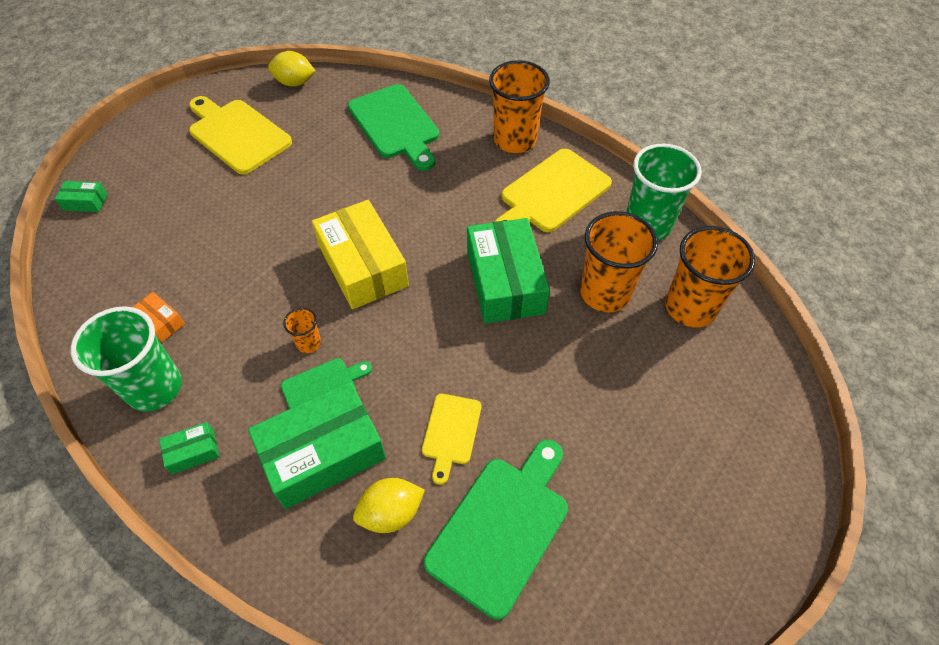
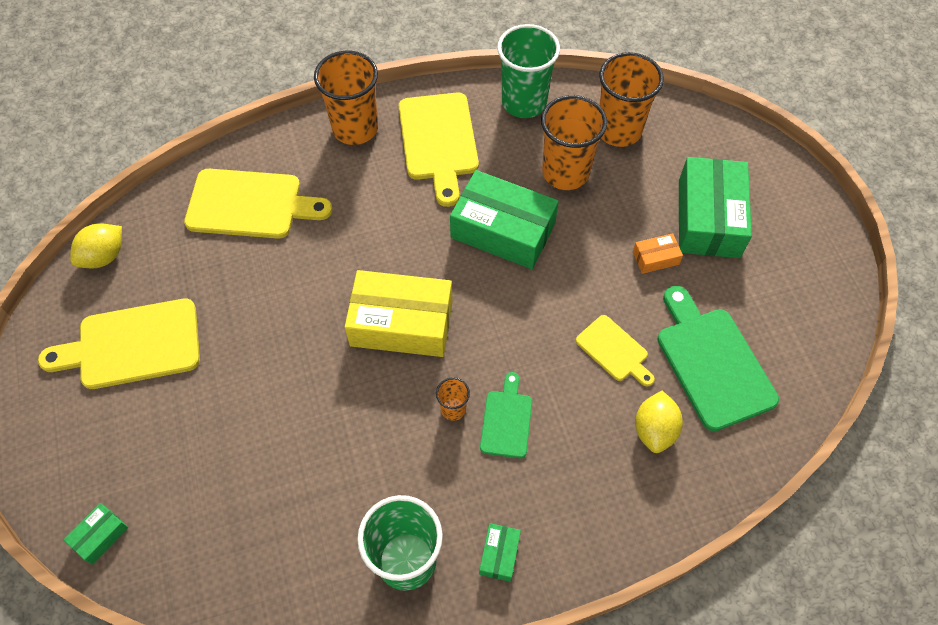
camera: 55 degrees left, 5 degrees up
(161, 322) = (332, 524): orange box -> orange box (655, 258)
(323, 453) = (570, 452): green box -> green box (708, 218)
(395, 125) = (250, 204): green cutting board -> yellow cutting board

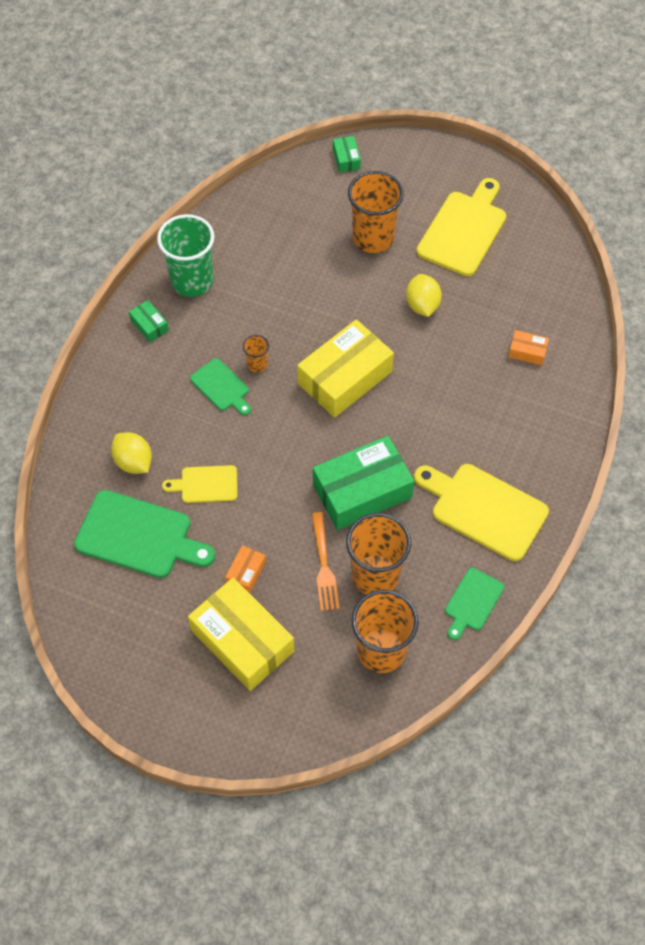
camera: 130 degrees right, 0 degrees up
(104, 256) = (552, 249): yellow lemon -> yellow lemon (422, 305)
(250, 204) = (527, 352): yellow cutting board -> orange box
(355, 128) = (547, 461): orange cup -> orange cup (373, 238)
(524, 102) = (472, 602): green cup -> green cutting board
(593, 210) = (324, 565): none -> orange fork
(708, 218) = (242, 641): green box -> yellow box

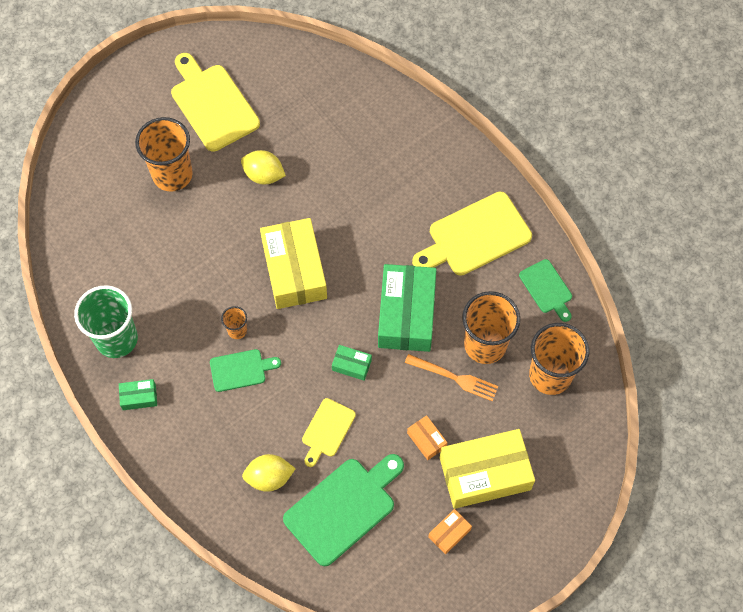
camera: 60 degrees left, 5 degrees up
(346, 159) = (76, 150): green box -> green box (351, 365)
(527, 352) = (357, 126): orange box -> orange box (449, 533)

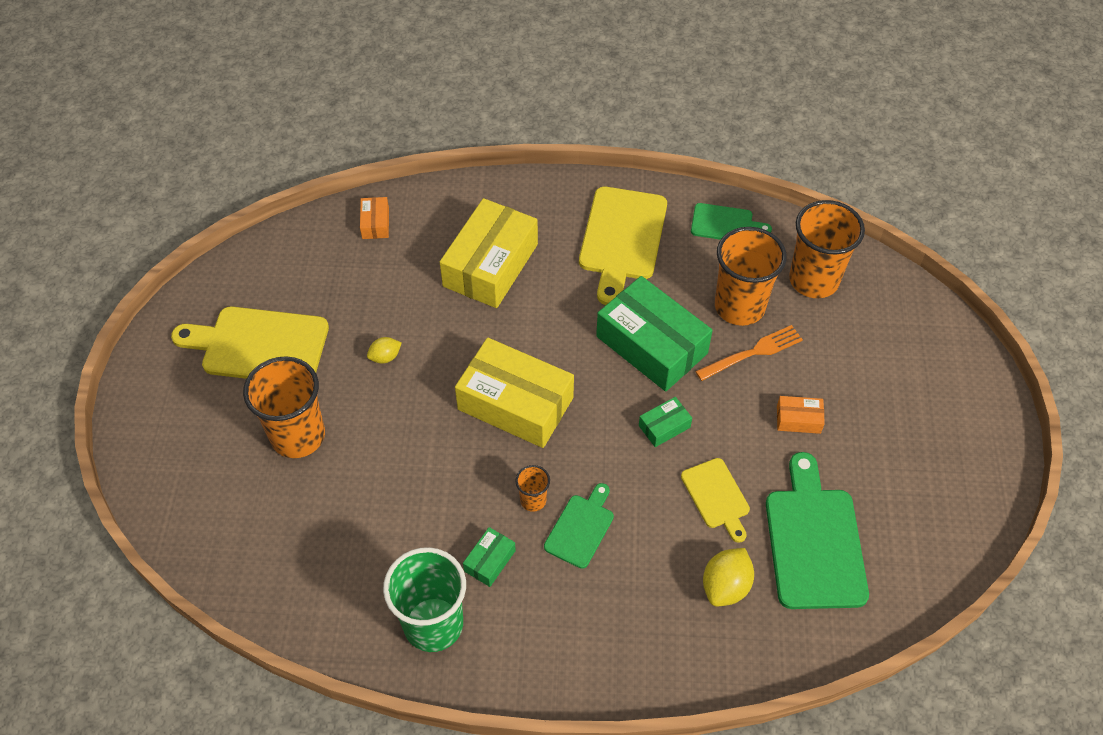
camera: 50 degrees left, 10 degrees down
(139, 397) = (523, 650): green box -> green box (490, 561)
(264, 175) = (385, 357): yellow lemon -> yellow lemon, size x0.60
(449, 533) = (912, 468): orange box -> orange box (375, 223)
(485, 473) = (872, 397): yellow box -> yellow box (490, 265)

